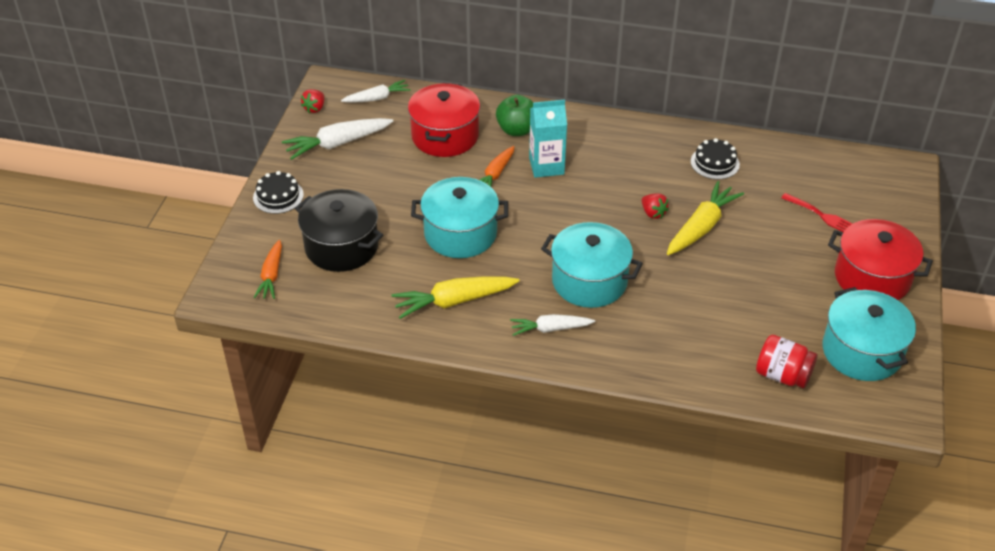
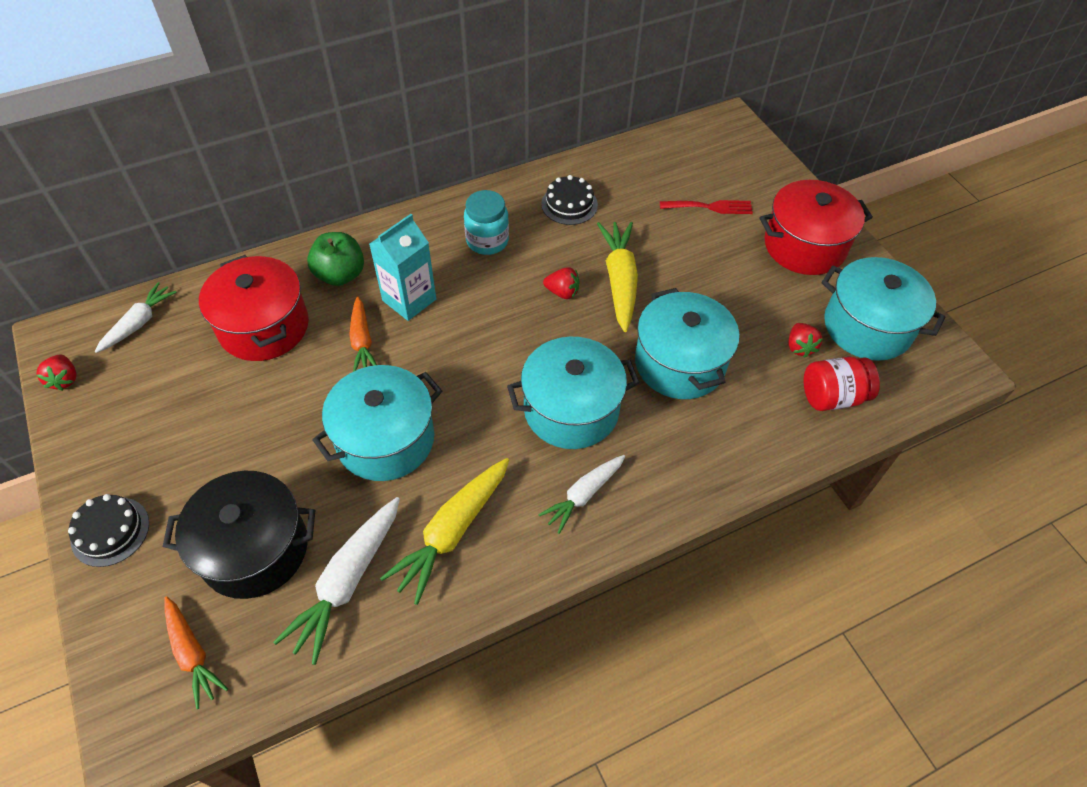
camera: 40 degrees left, 10 degrees up
(337, 144) = (135, 411): white carrot -> white carrot (347, 582)
(632, 157) = (487, 241): none -> turquoise jar
(691, 296) = (680, 363): none -> turquoise pot
(792, 334) = (799, 347): none -> red strawberry

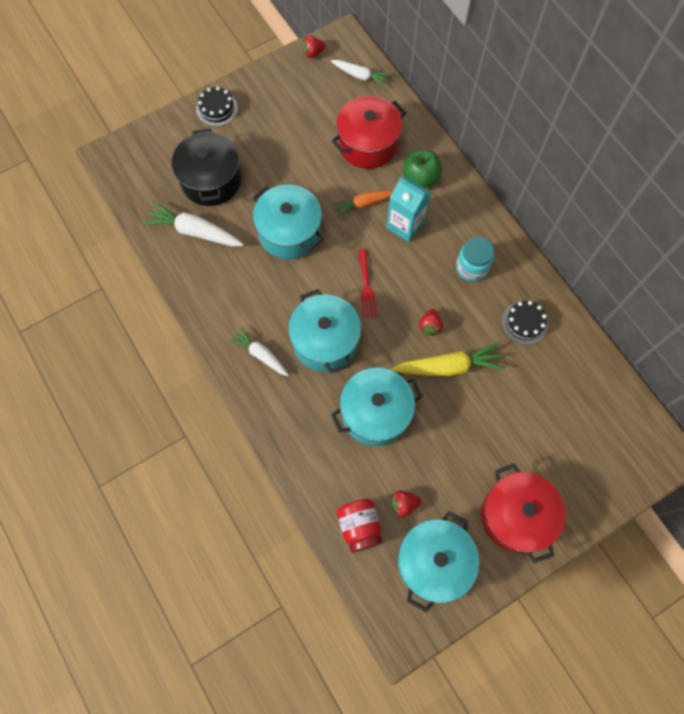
camera: 85 degrees right, 15 degrees up
(192, 654) = (151, 168): orange carrot -> none
(452, 532) = (229, 281): yellow carrot -> none
(710, 207) = (546, 436): red fork -> red fork (366, 287)

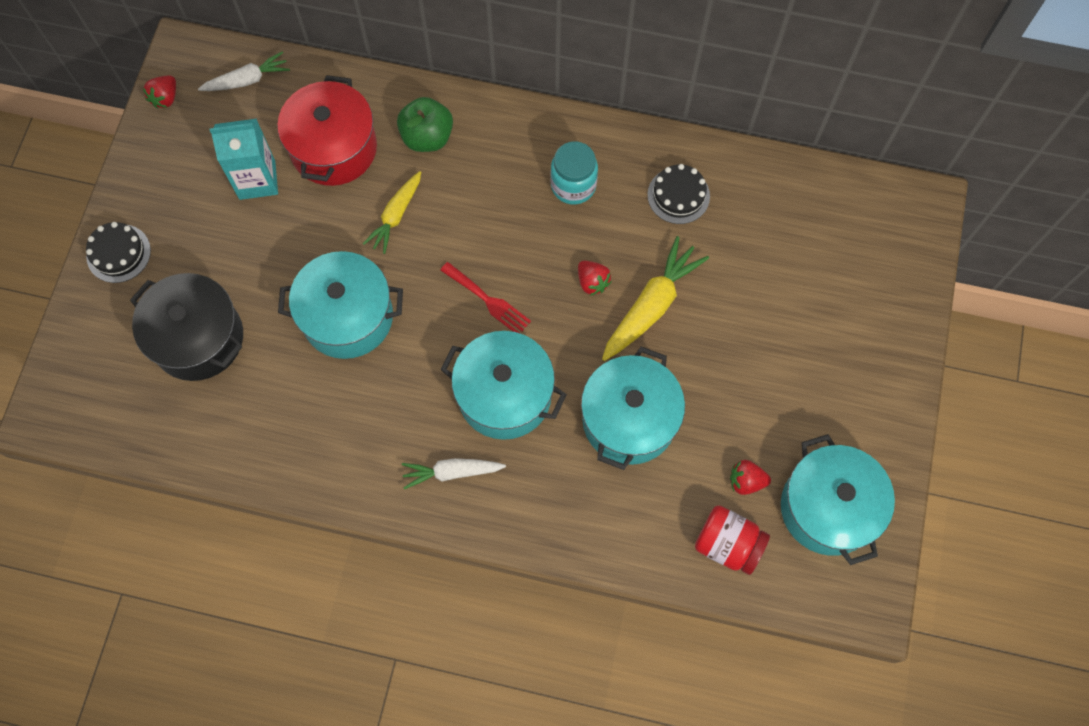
camera: 45 degrees left, 0 degrees up
(194, 231) = (239, 410): white carrot -> none
(364, 204) = (396, 215): orange carrot -> yellow carrot
(403, 504) = (746, 481): red strawberry -> red strawberry turned 60 degrees clockwise
(405, 225) = (462, 201): turquoise carton -> turquoise carton (257, 180)
(516, 516) = (855, 390): red pot -> none

